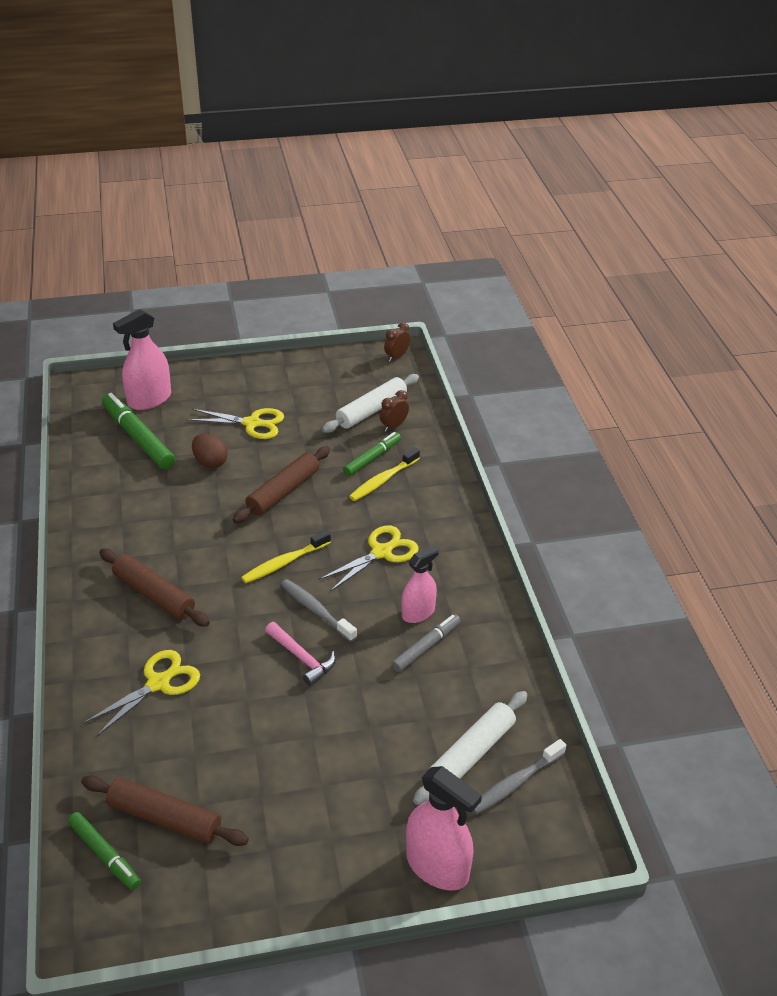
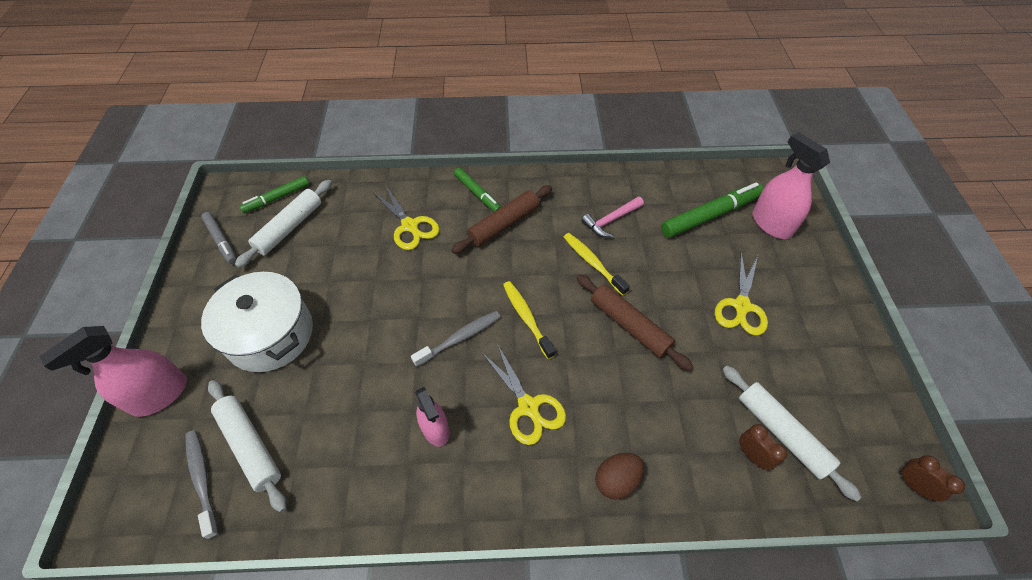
camera: 100 degrees right, 15 degrees up
(164, 818) = (289, 227): brown rolling pin -> white rolling pin
(210, 462) = (675, 268): brown egg -> brown egg (616, 480)
(302, 658) = (406, 321): pink hammer -> pink hammer (611, 220)
(338, 782) = (270, 334): none -> white pot
(372, 458) = (687, 420): green marker -> green marker (477, 193)
(383, 480) = (646, 426): yellow toothbrush -> yellow toothbrush (592, 263)
(426, 647) = (388, 428): grey marker -> grey marker (221, 240)

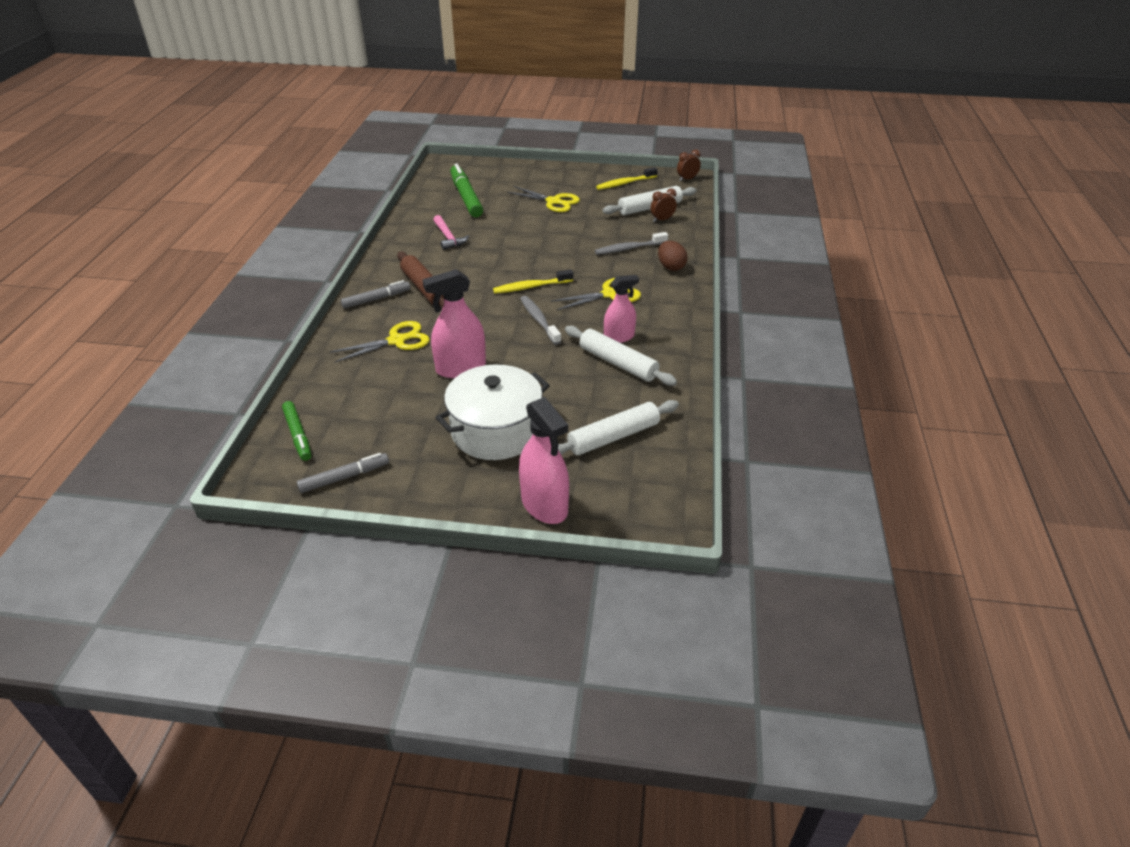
camera: 80 degrees left, 15 degrees down
(202, 479) = (640, 464): grey toothbrush -> grey toothbrush (629, 248)
(289, 227) = (353, 423): white rolling pin -> white rolling pin (618, 363)
(477, 193) = (376, 299): green marker -> grey marker
(592, 263) = (489, 251): yellow toothbrush -> yellow toothbrush (625, 183)
(629, 325) = (554, 245): brown rolling pin -> none
(771, 224) = (487, 177): pink spray bottle -> pink spray bottle (461, 368)

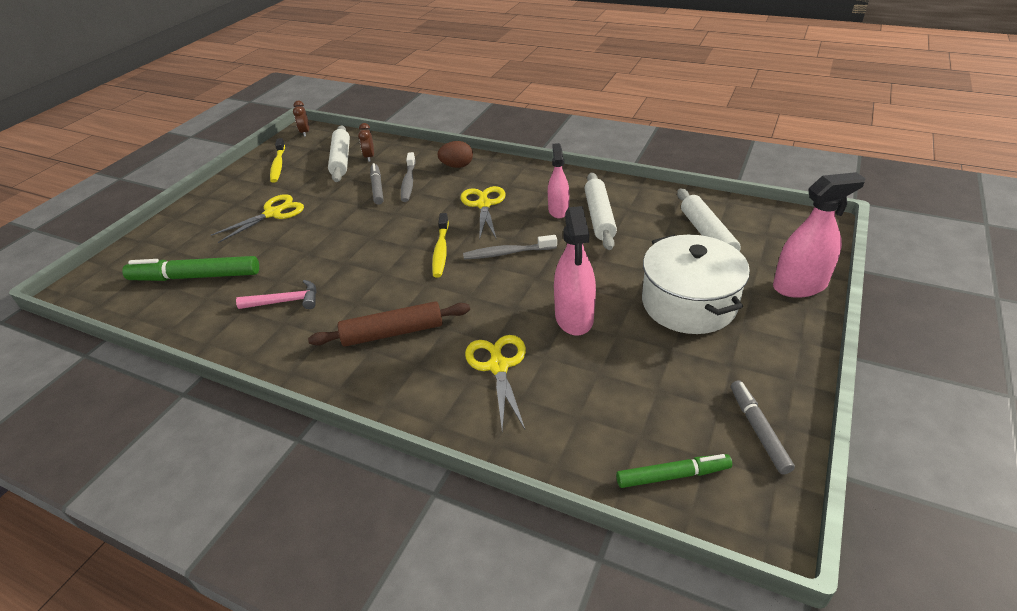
camera: 70 degrees left, 0 degrees up
(376, 299) = (391, 380): grey marker -> grey marker (377, 188)
(618, 363) = (599, 217): white rolling pin -> white rolling pin turned 60 degrees counterclockwise

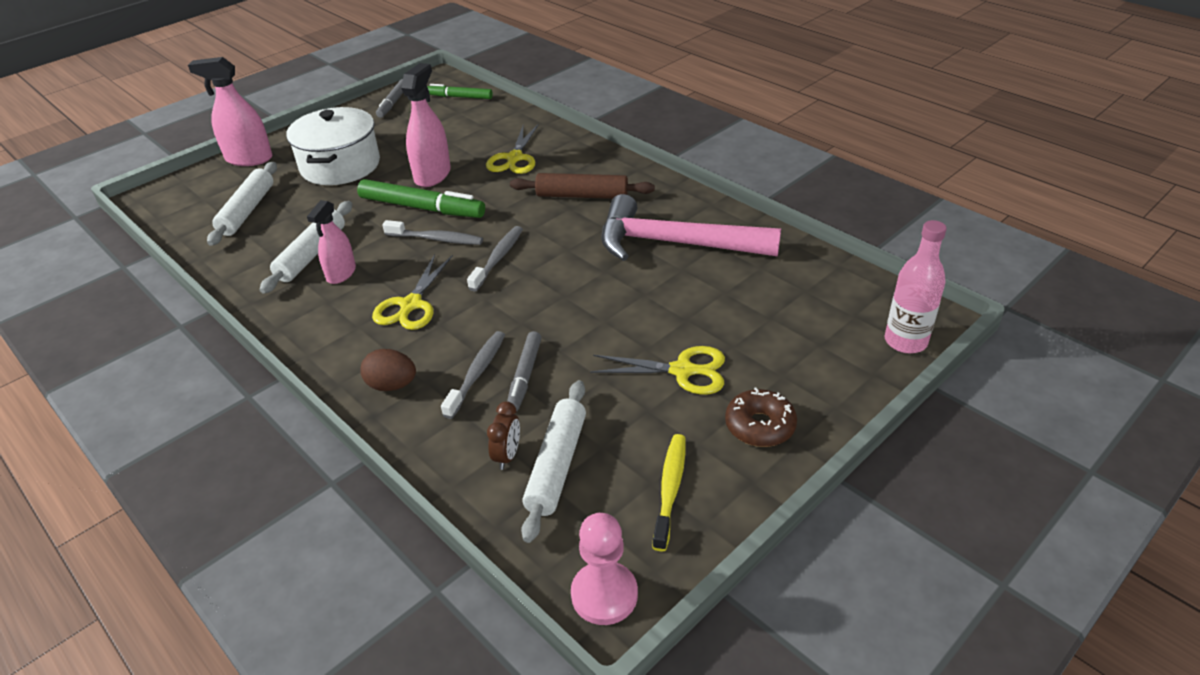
camera: 160 degrees left, 0 degrees up
(106, 266) = (905, 341): none -> pink bottle
(196, 277) = (778, 295): green marker -> green marker (422, 208)
(225, 198) = (760, 426): none -> brown donut
(273, 213) = (683, 371): yellow scissors -> yellow scissors turned 150 degrees counterclockwise
(285, 301) = (674, 244): pink hammer -> pink hammer, size x2.17
(305, 132) = (604, 595): brown clock -> pink pawn
(441, 251) = (498, 258): yellow toothbrush -> grey toothbrush

